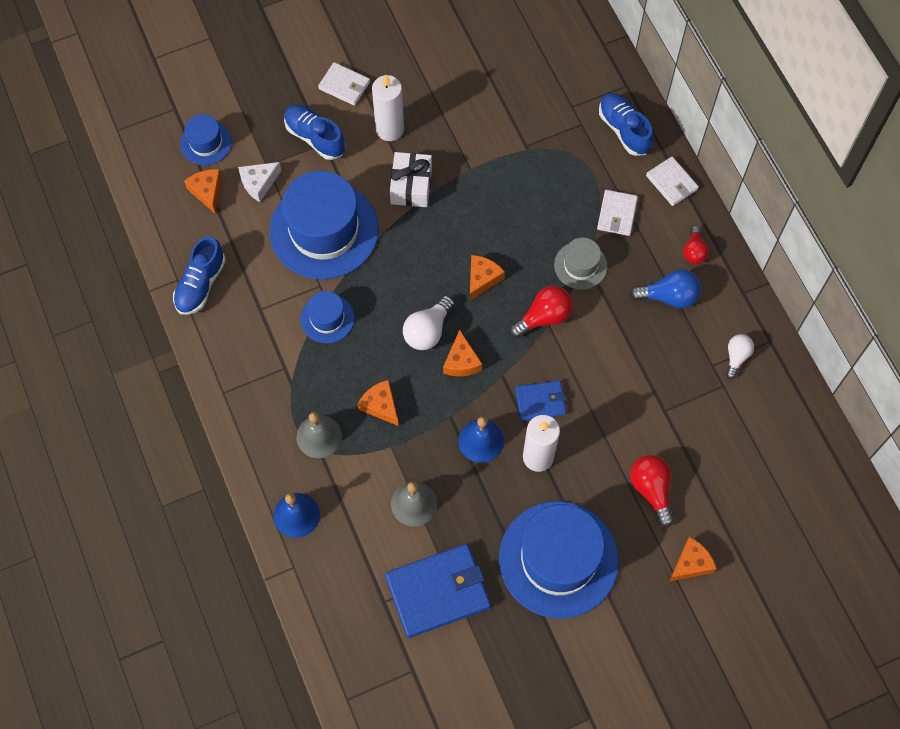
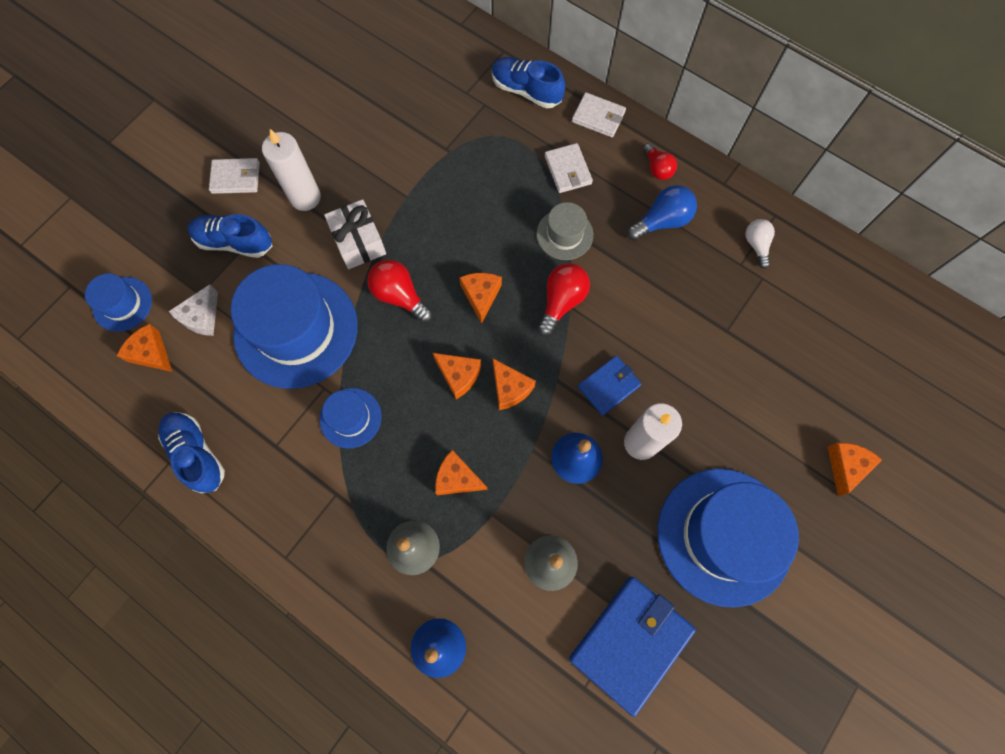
camera: 30 degrees left, 5 degrees up
(201, 284) = (197, 454): blue shoe -> blue shoe turned 150 degrees clockwise
(428, 331) = (459, 375): white light bulb -> orange cheese
(651, 490) = (764, 414): red light bulb -> red light bulb (399, 296)

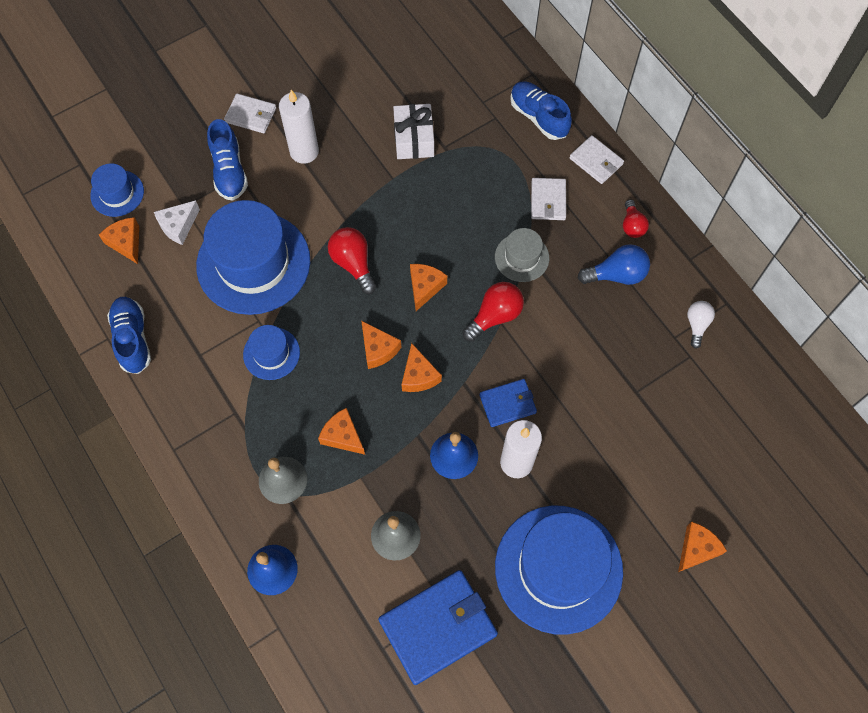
camera: 20 degrees right, 5 degrees down
(234, 242) = (229, 171): blue shoe -> blue shoe turned 135 degrees counterclockwise
(358, 241) = (336, 204): white gift -> white gift (414, 139)

